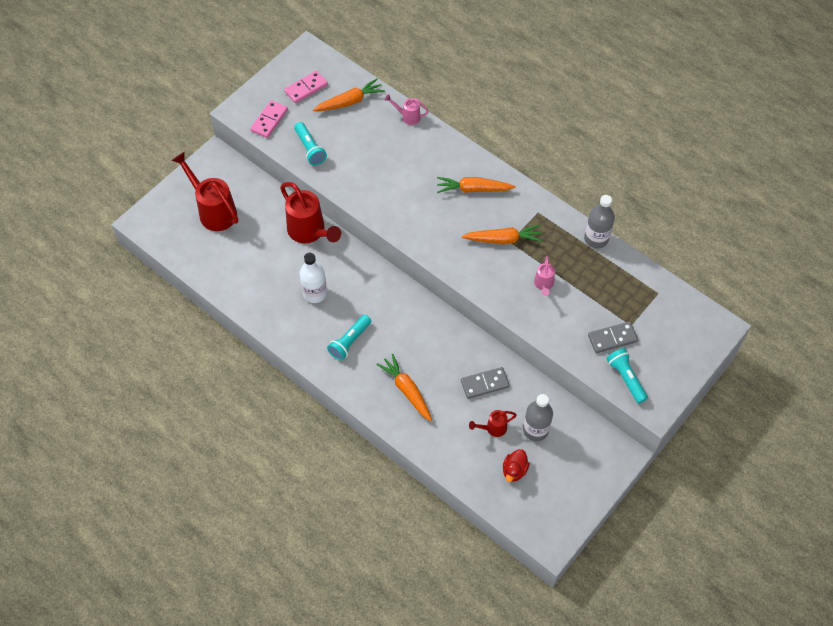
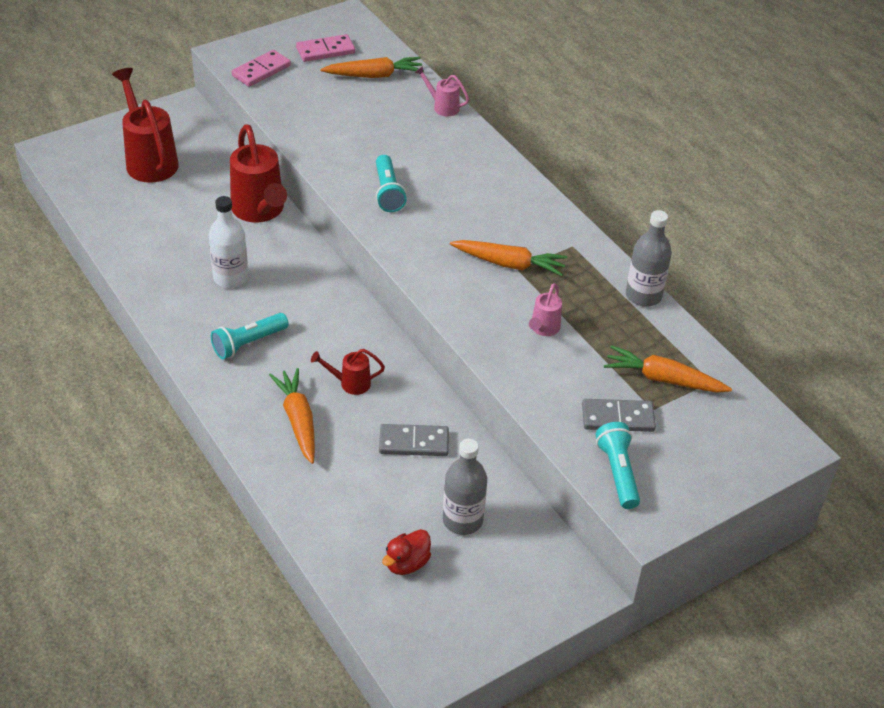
camera: 15 degrees right, 15 degrees down
(310, 149) = (297, 110): turquoise flashlight -> turquoise flashlight (387, 192)
(473, 189) = (493, 200): orange carrot -> orange carrot (663, 379)
(493, 428) = (400, 501): red watering can -> red watering can (350, 383)

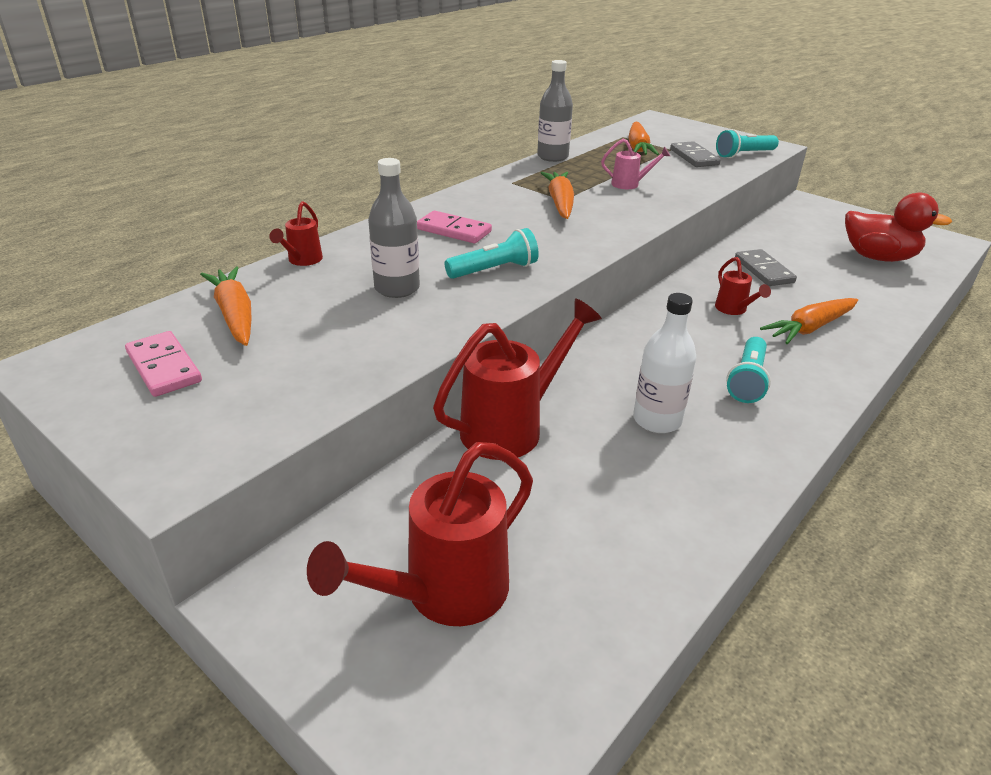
camera: 105 degrees left, 10 degrees down
(248, 343) = (747, 380): turquoise flashlight -> turquoise flashlight turned 75 degrees clockwise
(261, 71) = (234, 420): pink domino -> pink domino (453, 230)
(407, 563) = (878, 257): red duck -> red duck, size x1.78
(442, 107) = (302, 260): pink watering can -> red watering can
(462, 520) = (811, 243): grey bottle -> grey bottle (397, 288)

